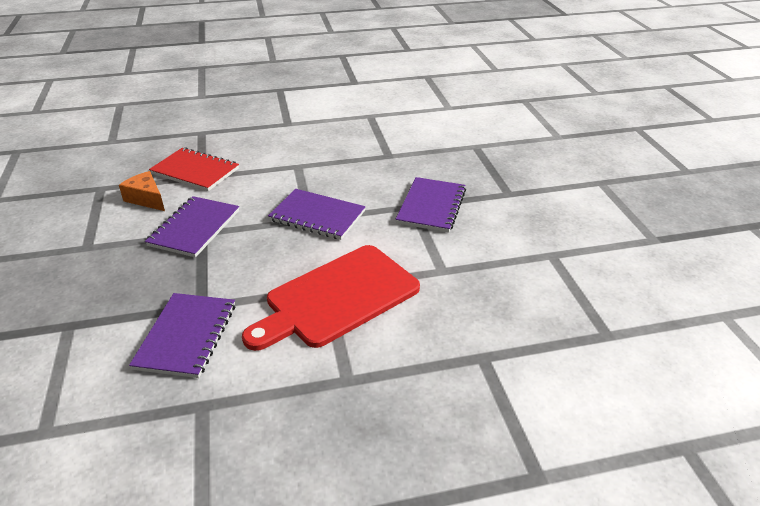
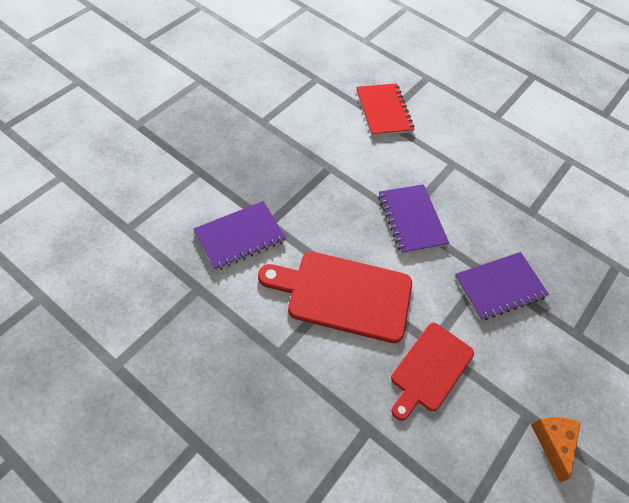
camera: 45 degrees right, 20 degrees up
(146, 199) = (331, 111): orange cheese -> orange cheese (553, 442)
(194, 228) = (330, 160): purple notebook -> none
(462, 285) = (429, 369): none -> red cutting board

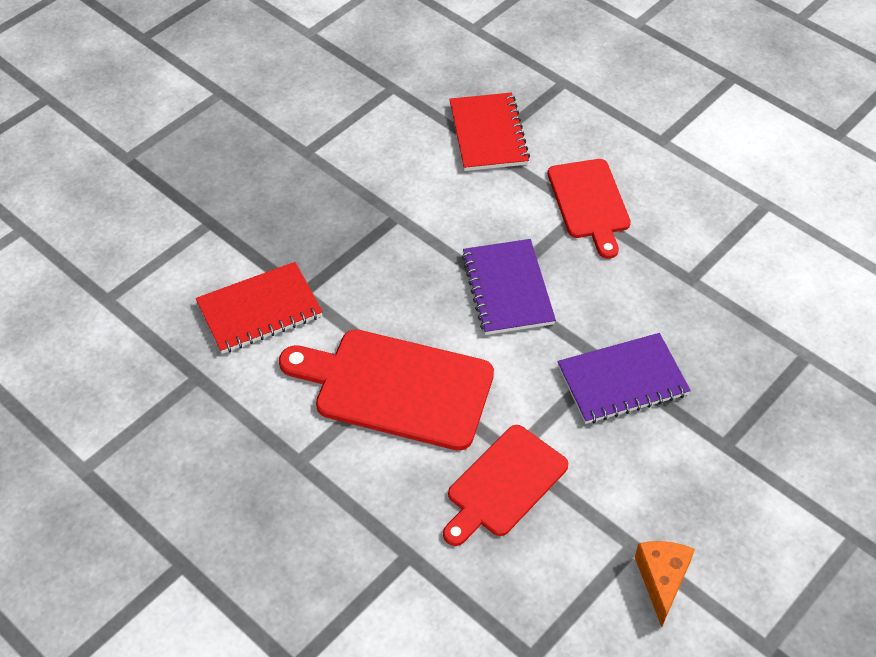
camera: 10 degrees right, 5 degrees down
(240, 236) = (259, 310): purple notebook -> red notebook
(457, 159) = (589, 203): none -> red cutting board

